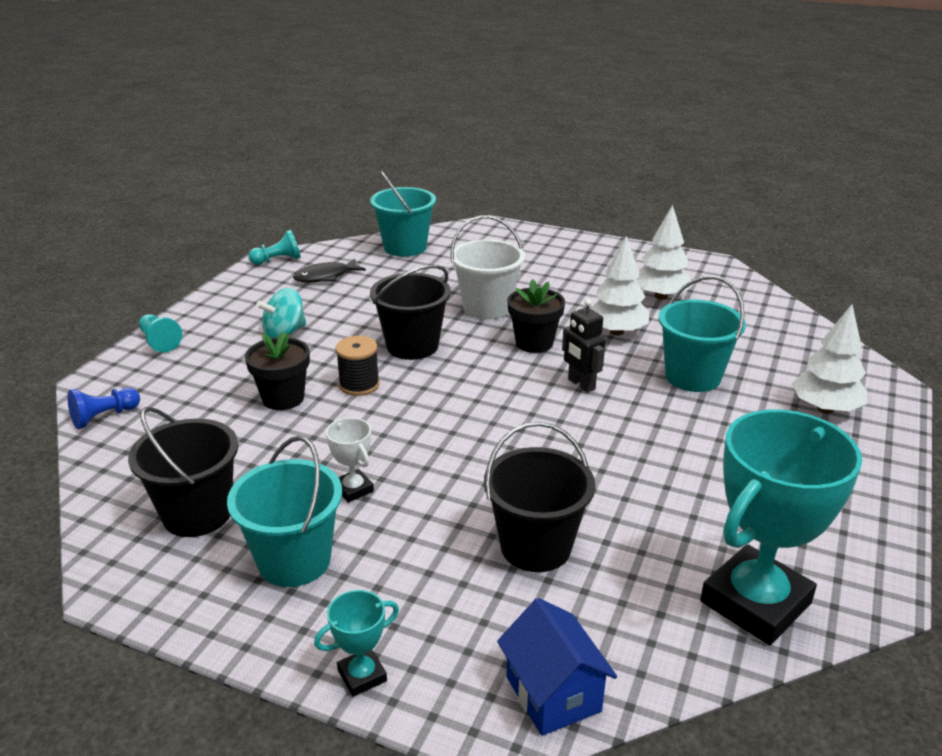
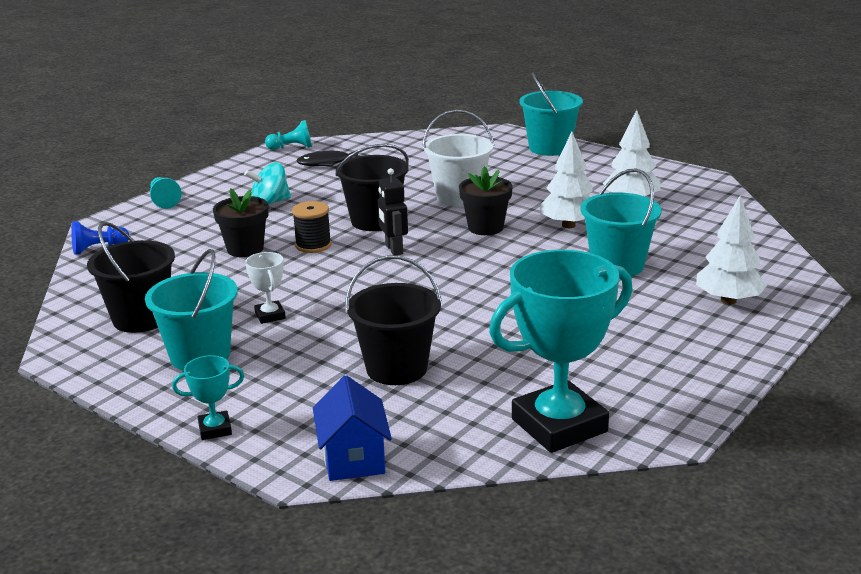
camera: 15 degrees right, 5 degrees down
(405, 247) = (411, 145): turquoise bucket -> turquoise bucket (549, 148)
(581, 384) = (508, 262): black robot -> black robot (393, 249)

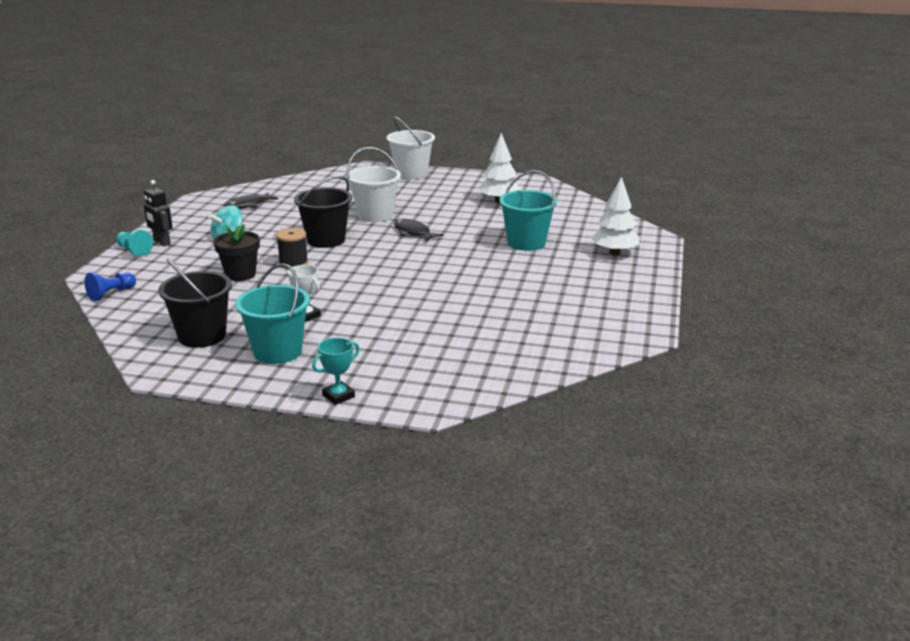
camera: 25 degrees left, 0 degrees up
(292, 147) = (207, 198): turquoise pawn -> none
(353, 459) = (457, 392): blue house -> none
(393, 249) = (359, 257): black robot -> black robot (161, 242)
(396, 368) = (435, 332): black bucket -> none
(485, 227) = (413, 232): black flower pot -> black fish
(549, 148) = (411, 174): turquoise bucket -> white bucket
(559, 425) = (574, 344): turquoise trophy -> none
(568, 225) = (470, 222): white tree -> none

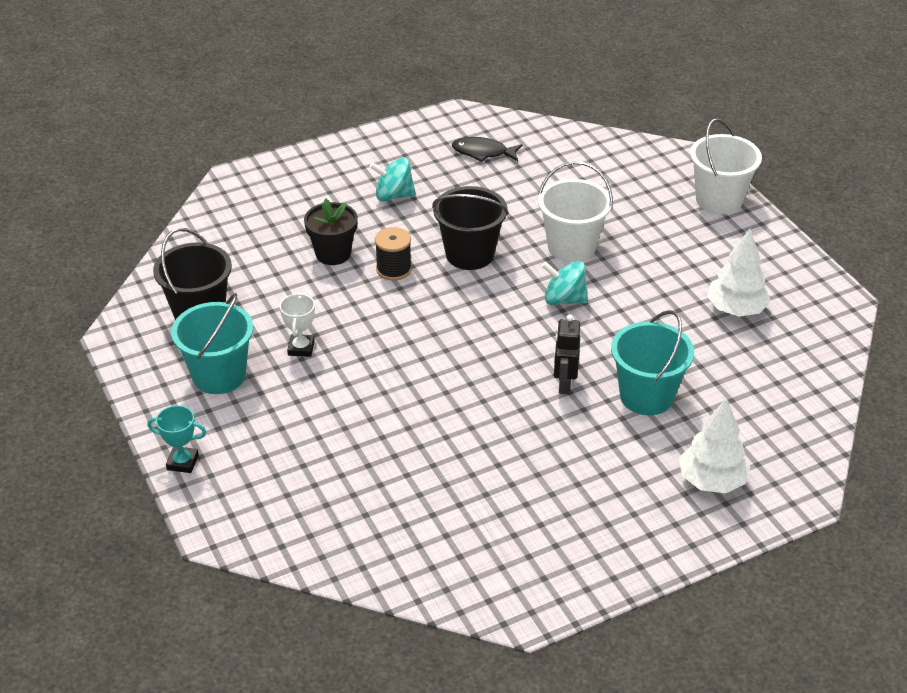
camera: 50 degrees right, 15 degrees up
(111, 294) = (214, 211): blue pawn -> none
(134, 250) = (304, 161): turquoise pawn -> none
(161, 242) = (338, 164): black robot -> black robot (564, 384)
(413, 232) = (564, 299): black fish -> turquoise spinning top

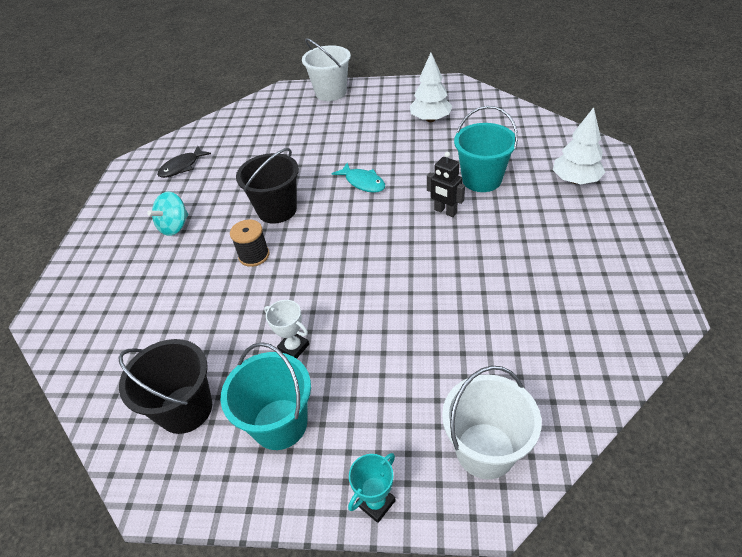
camera: 55 degrees left, 5 degrees up
(333, 254) = (202, 285): black flower pot -> none
(564, 299) = (363, 182): turquoise spinning top -> turquoise fish
(571, 246) = (315, 161): white bucket -> white bucket (485, 450)

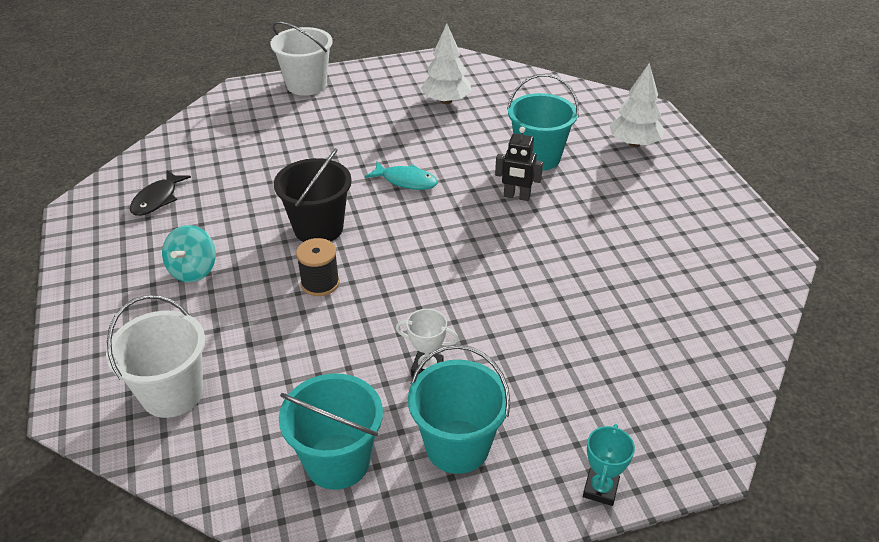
camera: 25 degrees left, 5 degrees down
(185, 409) = (337, 461): black bucket -> turquoise bucket
(485, 450) = (678, 413): white bucket -> white bucket (172, 393)

